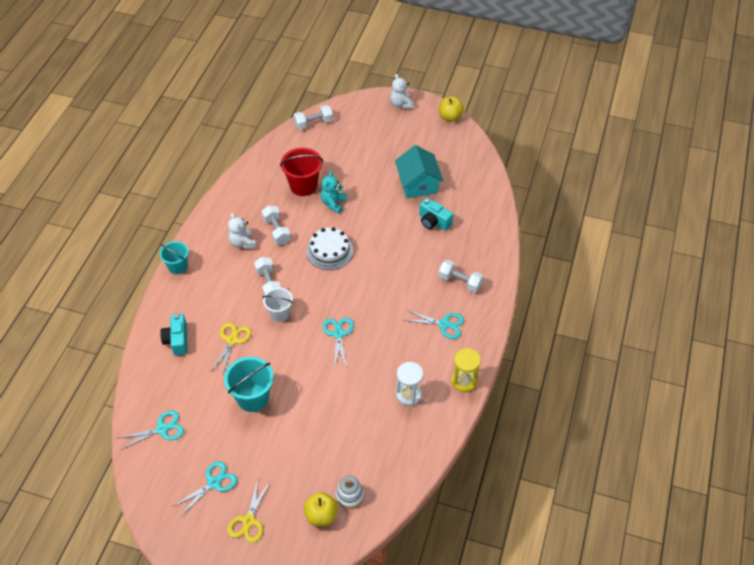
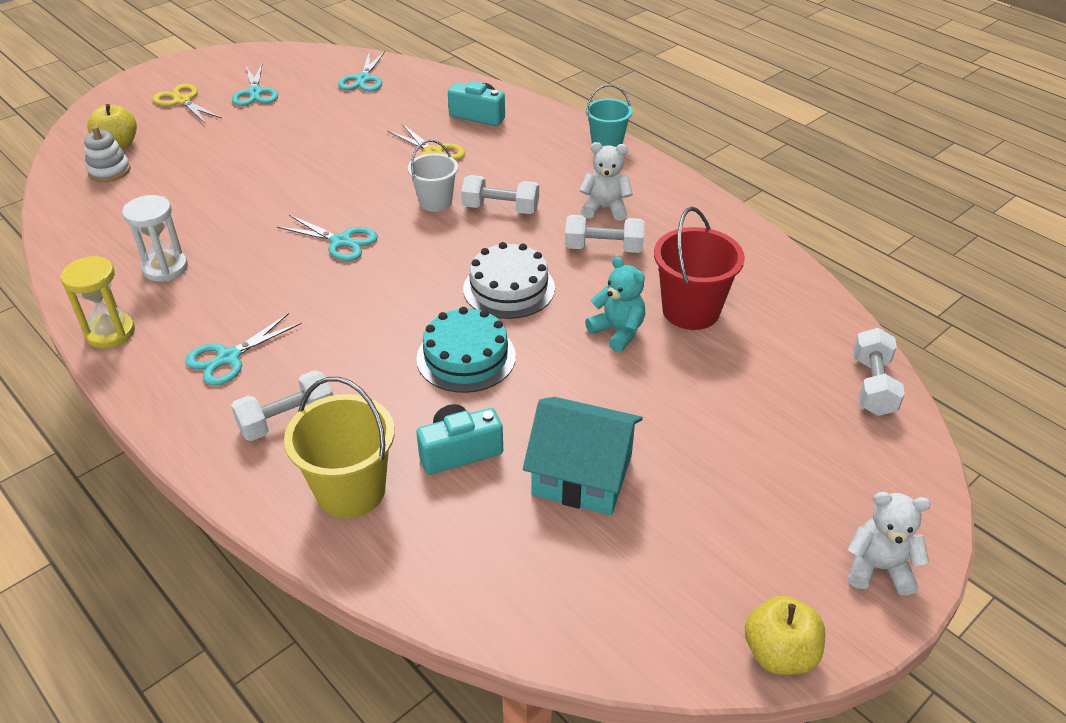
camera: 120 degrees right, 10 degrees down
(253, 398) = (328, 144): turquoise bucket -> none
(384, 244) = (466, 357): none -> turquoise cake
(475, 242) = (351, 491): none -> yellow bucket

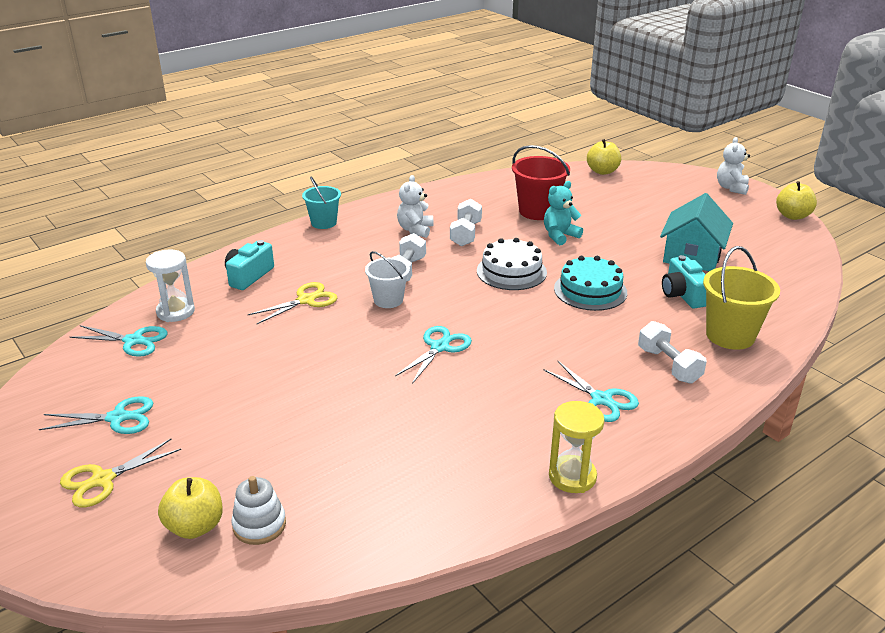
camera: 85 degrees left, 10 degrees down
(165, 268) = (470, 452): white hourglass -> white hourglass (175, 312)
(873, 386) = (602, 171): white dumbbell -> yellow apple

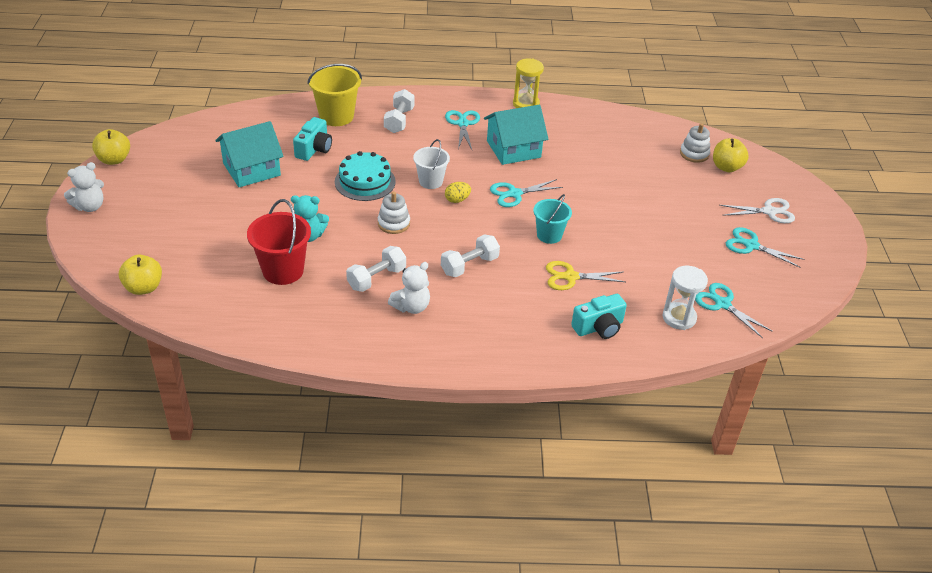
camera: 145 degrees left, 10 degrees up
(102, 480) = (769, 211): yellow scissors -> white scissors
(323, 223) = (482, 363): turquoise bucket -> turquoise bucket (549, 235)
(388, 300) = (510, 245): white bucket -> white bucket (430, 181)
(487, 315) = (457, 200): none -> yellow egg
(503, 398) = (513, 149): none -> turquoise house
(511, 271) = (393, 223): white cake -> white stacking toy

